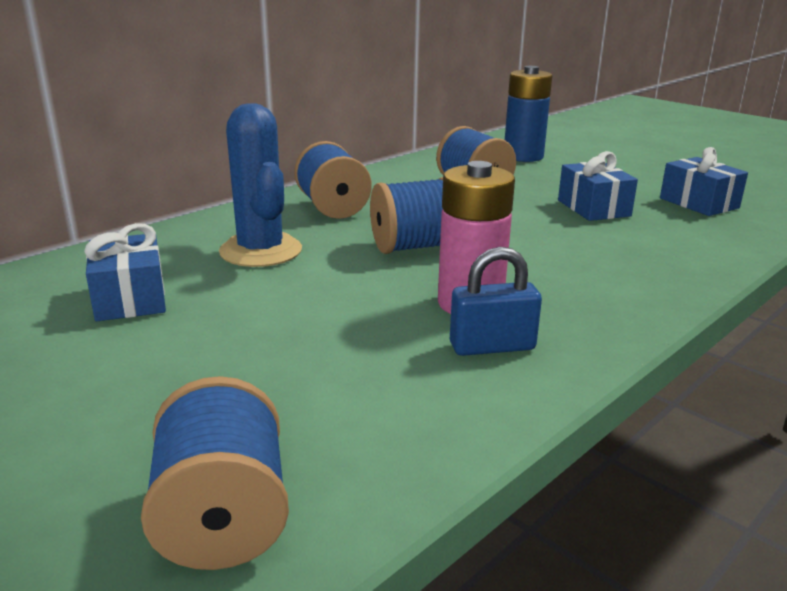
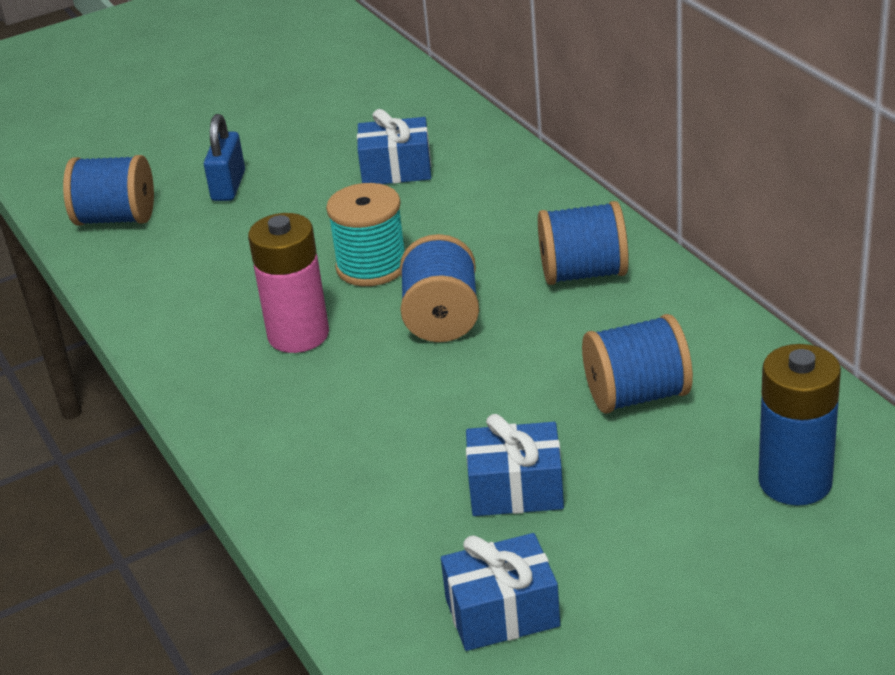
camera: 110 degrees right, 10 degrees up
(261, 251) = (470, 226): blue cactus -> none
(337, 285) = (372, 266): none -> turquoise spool
(492, 346) = (221, 334): blue padlock -> blue padlock (228, 186)

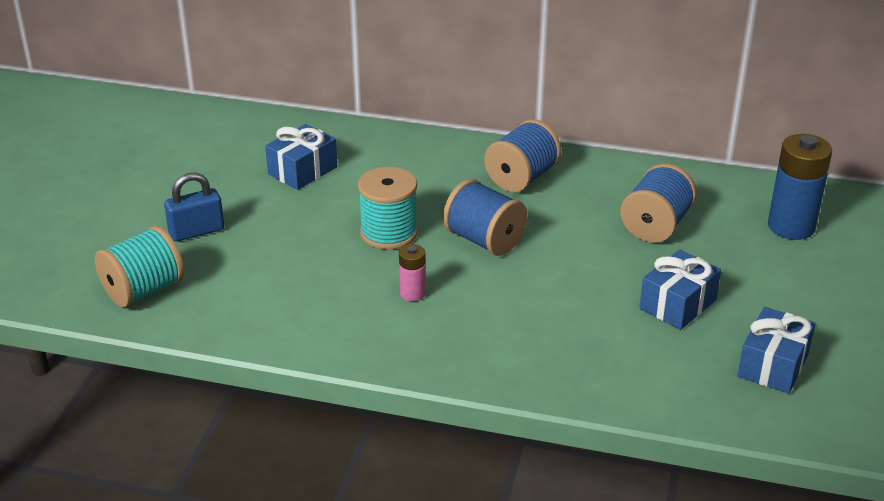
camera: 50 degrees left, 0 degrees up
(116, 218) = (144, 290): blue spool -> turquoise spool
(228, 186) = (196, 231): blue padlock -> blue padlock turned 75 degrees counterclockwise
(298, 335) = (412, 293): pink battery -> pink battery, size x0.52

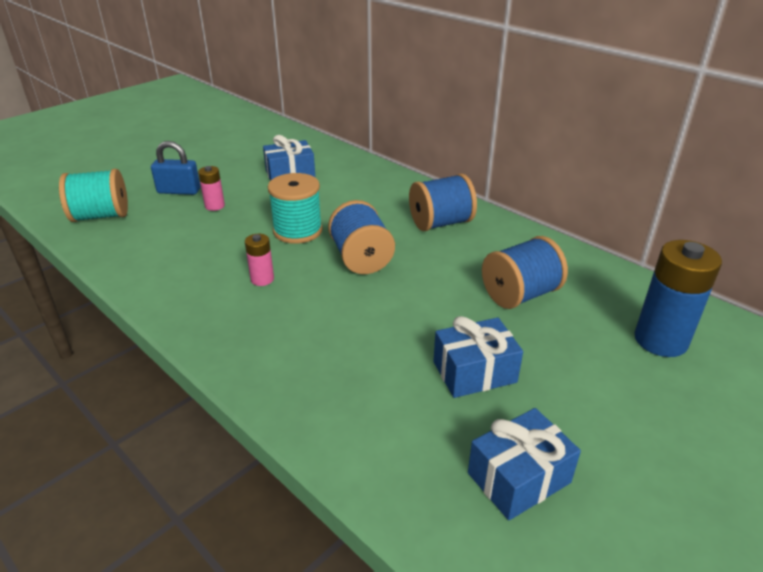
camera: 30 degrees right, 0 degrees up
(263, 235) = (215, 206): none -> pink battery

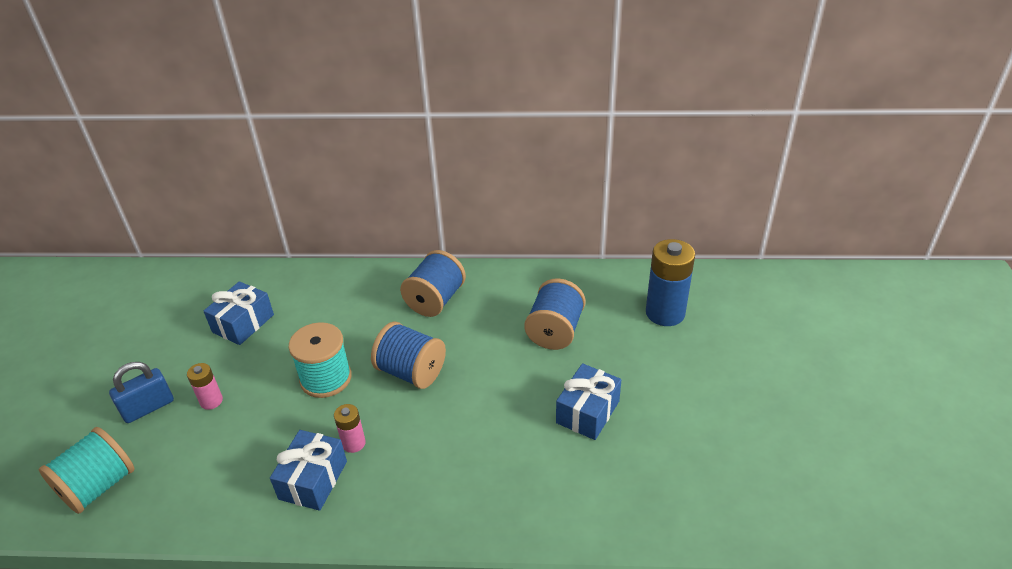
camera: 40 degrees left, 5 degrees up
(519, 478) = (680, 464): blue gift -> blue gift (313, 480)

